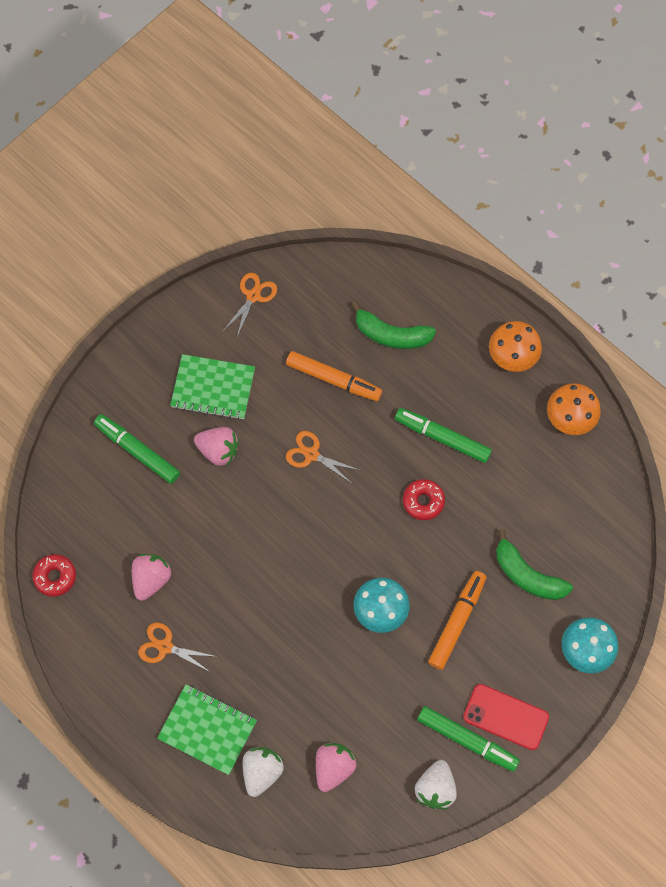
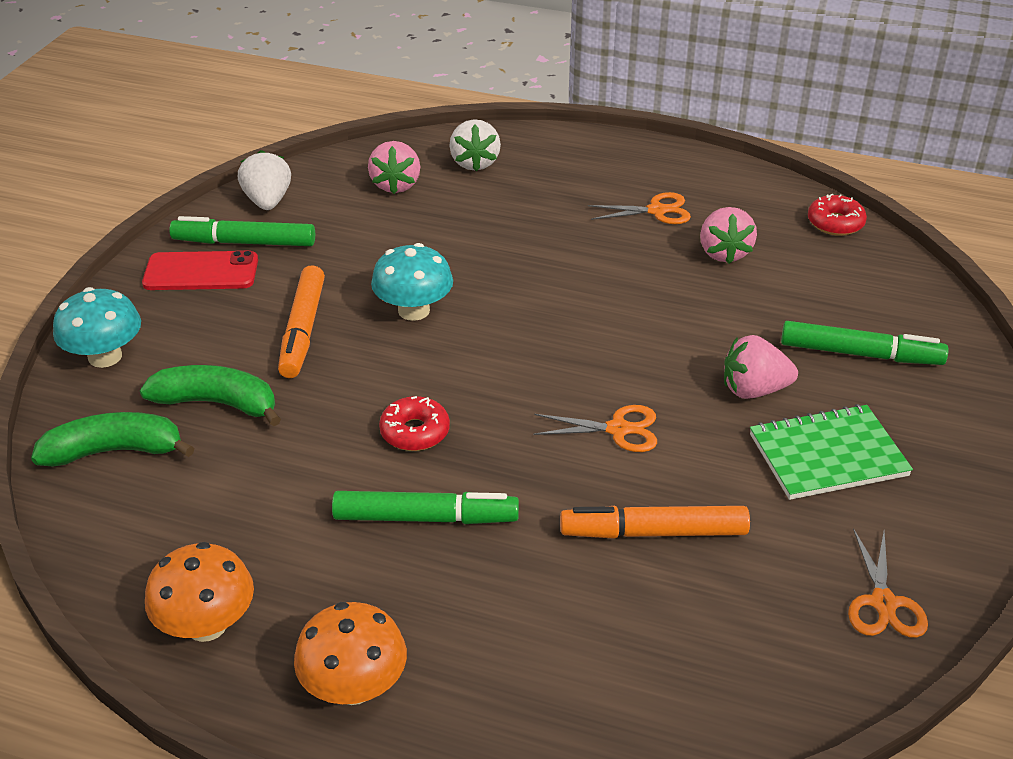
camera: 155 degrees right, 30 degrees down
(207, 730) = (557, 172): green notebook -> none
(391, 335) = (600, 635): green banana -> green banana (114, 451)

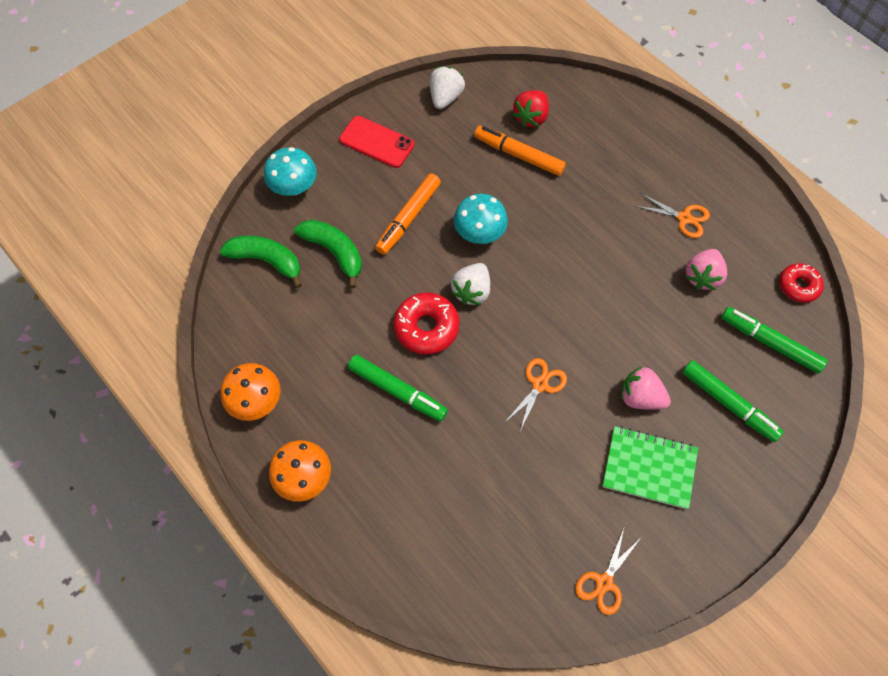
camera: 30 degrees right, 25 degrees up
(244, 243) = (413, 128): green marker -> green marker (770, 343)
(396, 185) = (531, 117): pink strawberry -> red strawberry
(415, 432) = (426, 327): red donut -> red donut, size x1.51
(474, 163) = (593, 119): white strawberry -> white strawberry (472, 291)
(618, 429) = (540, 384): orange scissors -> orange scissors turned 90 degrees counterclockwise
(653, 532) = (511, 467): orange marker -> orange marker (518, 155)

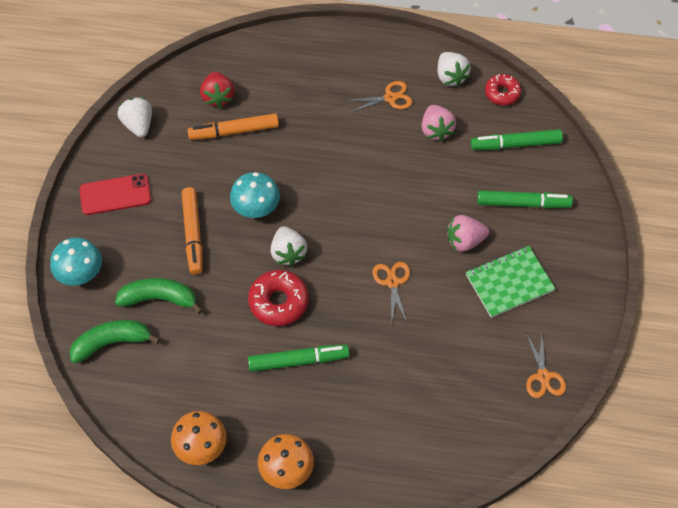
camera: 40 degrees left, 5 degrees down
(760, 237) = (451, 77): none -> white strawberry

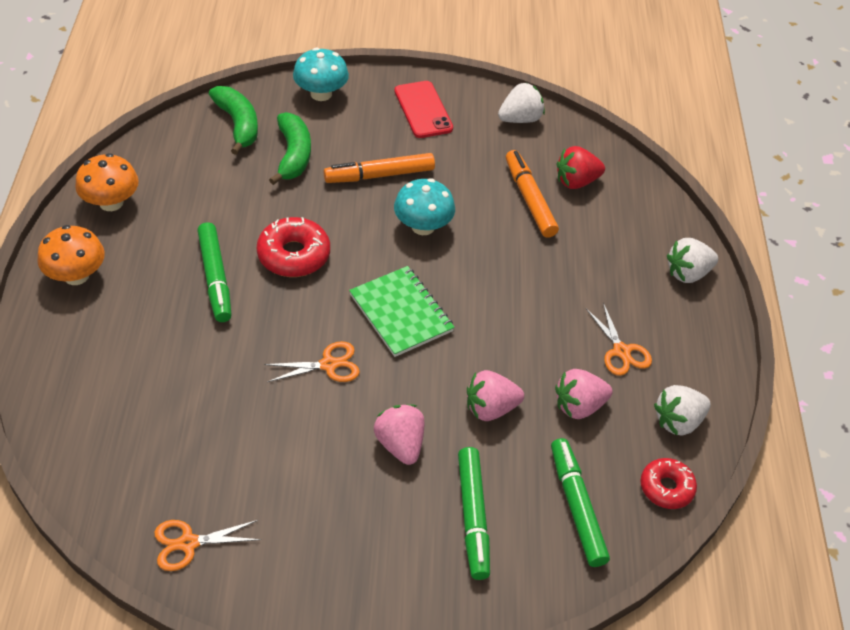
camera: 80 degrees right, 10 degrees down
(288, 253) = (362, 259): white strawberry -> white strawberry (688, 273)
(436, 183) = (490, 408): none -> pink strawberry
(509, 283) = (337, 500): green notebook -> green notebook (401, 313)

